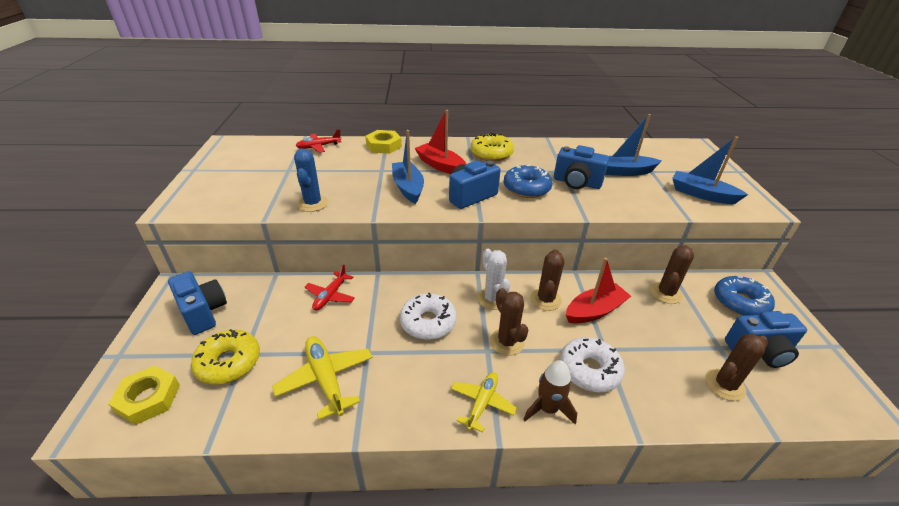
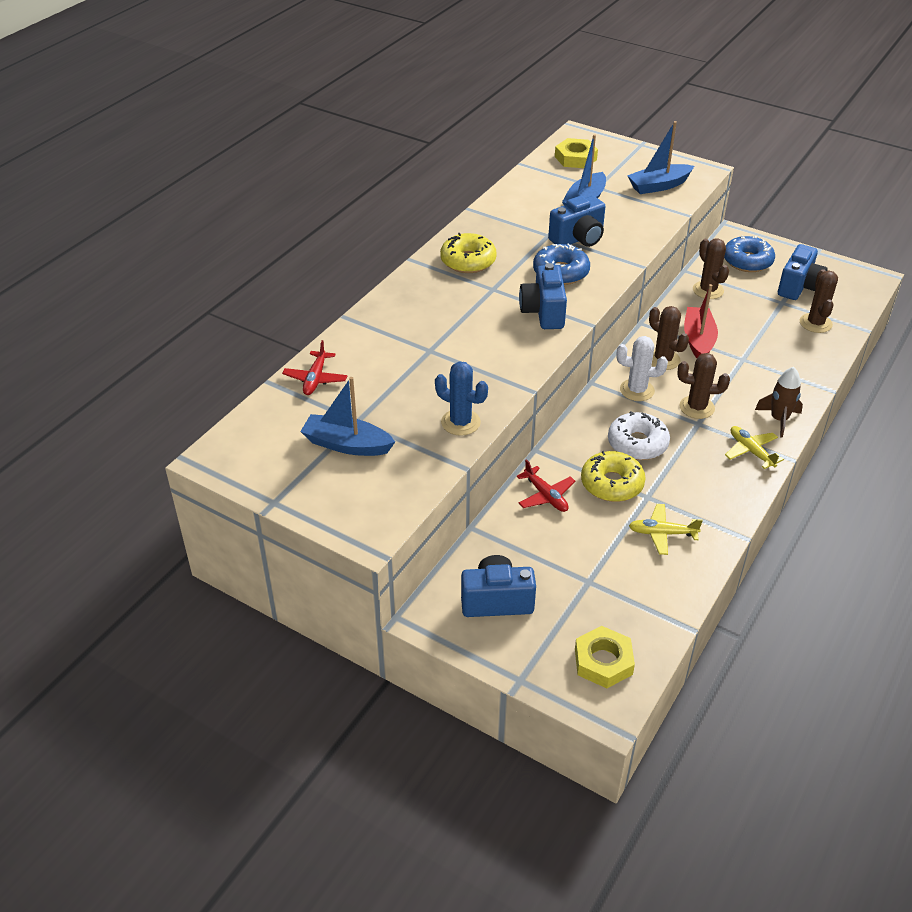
camera: 55 degrees left, 5 degrees up
(229, 362) = (593, 595): yellow donut -> yellow donut (612, 484)
(326, 379) = (662, 533): yellow plane -> yellow plane, size x0.67
(383, 146) = (368, 327): yellow nut -> yellow nut (575, 158)
(408, 188) = (488, 345): blue boat -> blue boat (347, 444)
(440, 166) = (461, 305): red boat -> none
(589, 370) = (758, 379): white donut -> none

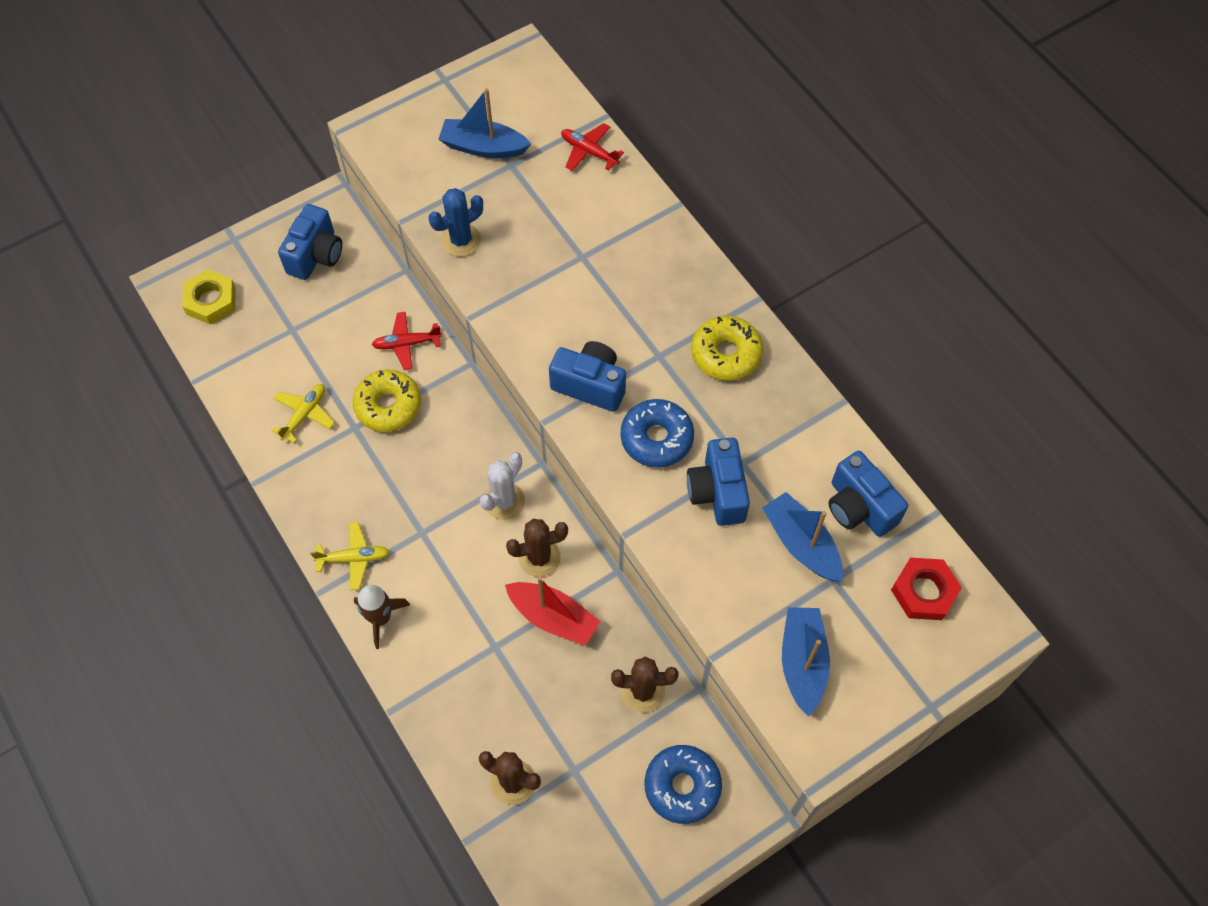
camera: 115 degrees right, 20 degrees up
(347, 444) = (483, 147): blue boat -> blue boat turned 120 degrees counterclockwise
(575, 158) = (924, 591): yellow nut -> red nut
(637, 443) = (426, 457): white donut -> none
(697, 407) = (445, 545): brown cactus -> none
(798, 287) = (595, 816): blue camera -> blue camera (859, 507)

